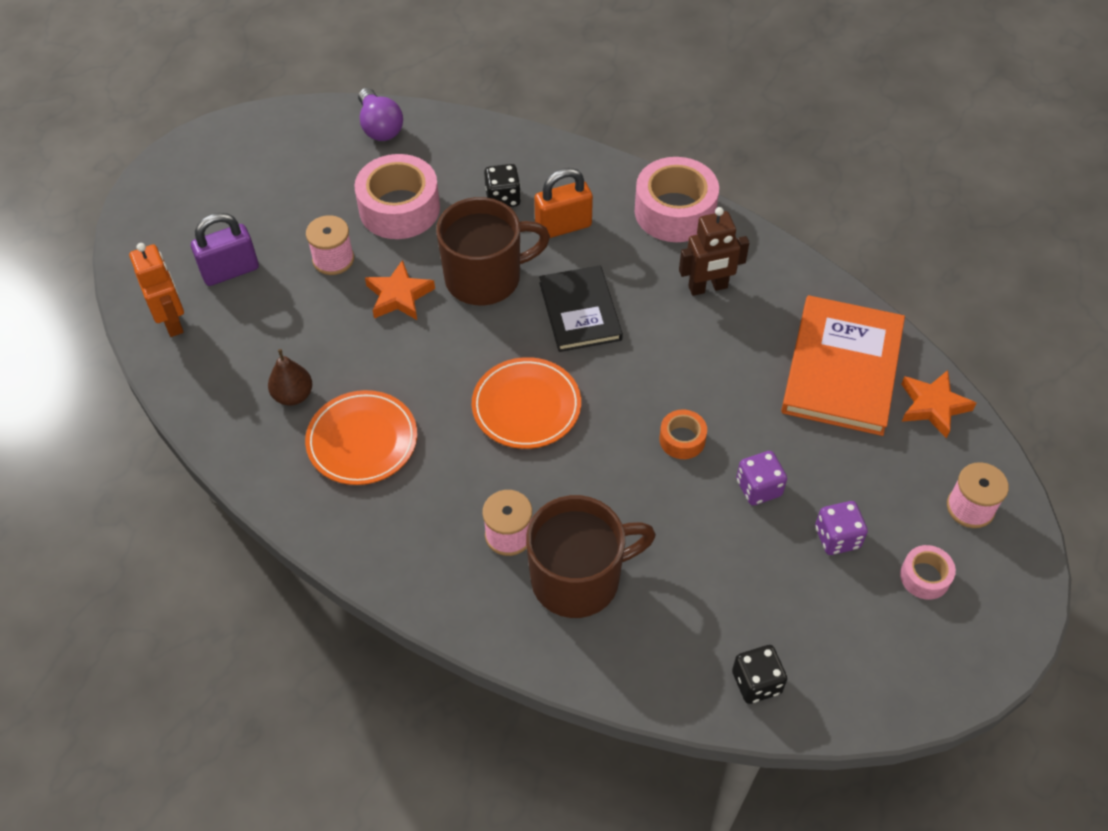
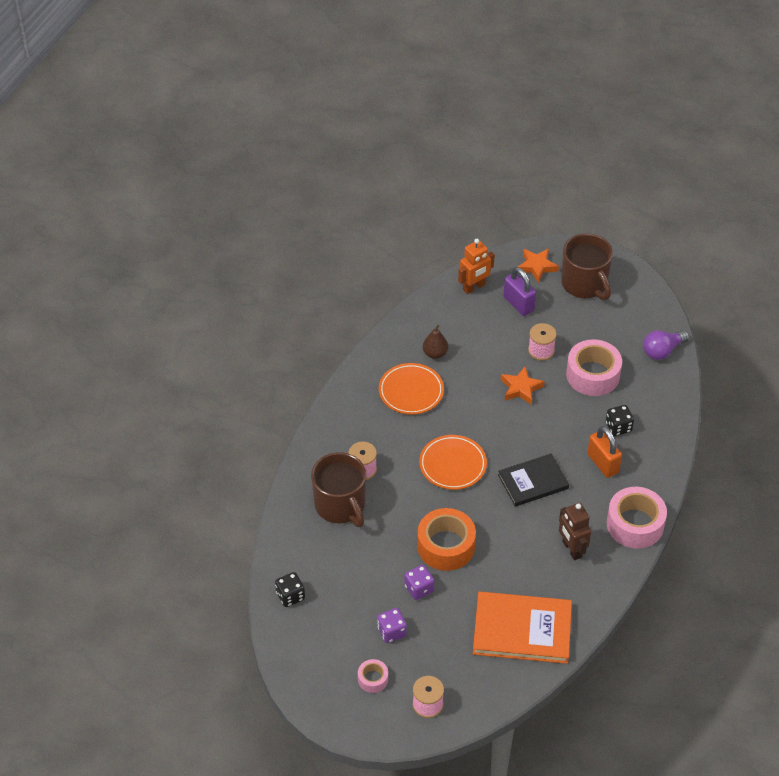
camera: 80 degrees right, 5 degrees down
(485, 278) = (547, 429): brown mug -> brown mug (585, 284)
(682, 439) = (446, 546): orange tape -> orange tape, size x2.00
(933, 406) = (503, 683): orange star -> orange star (536, 266)

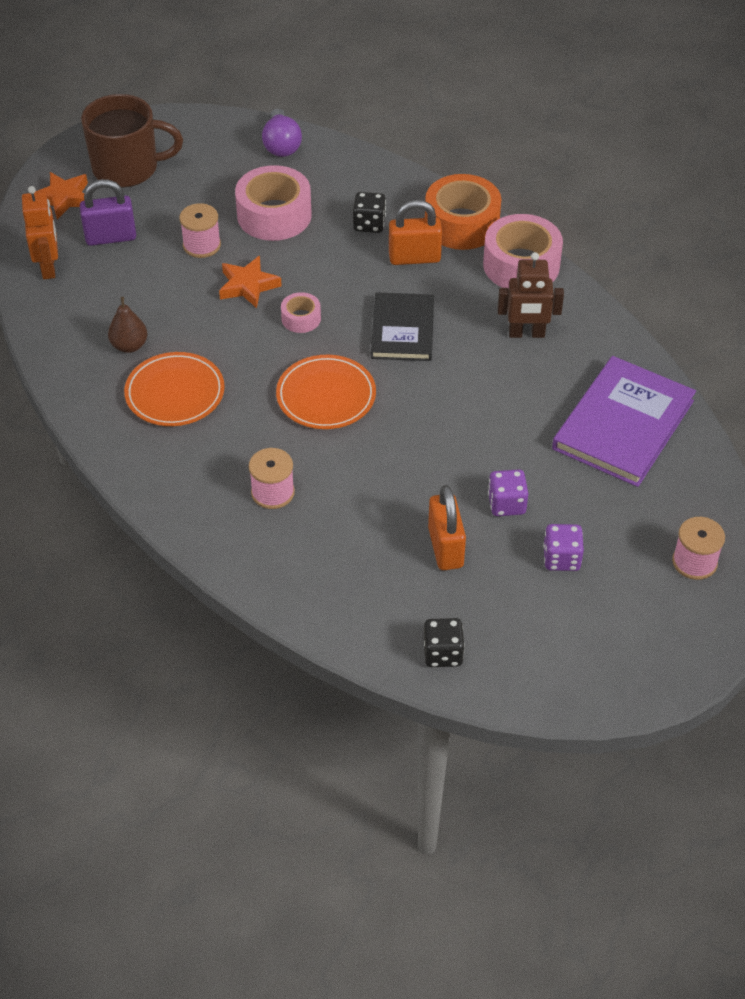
camera: 65 degrees left, 0 degrees up
(340, 505) = (319, 539): brown mug -> none
(368, 569) = (445, 547): none -> orange padlock
(373, 679) = (628, 607): pink tape -> pink tape (301, 318)
(446, 546) = (453, 451): orange tape -> orange tape (461, 224)
(522, 630) = (623, 425): orange book -> purple book

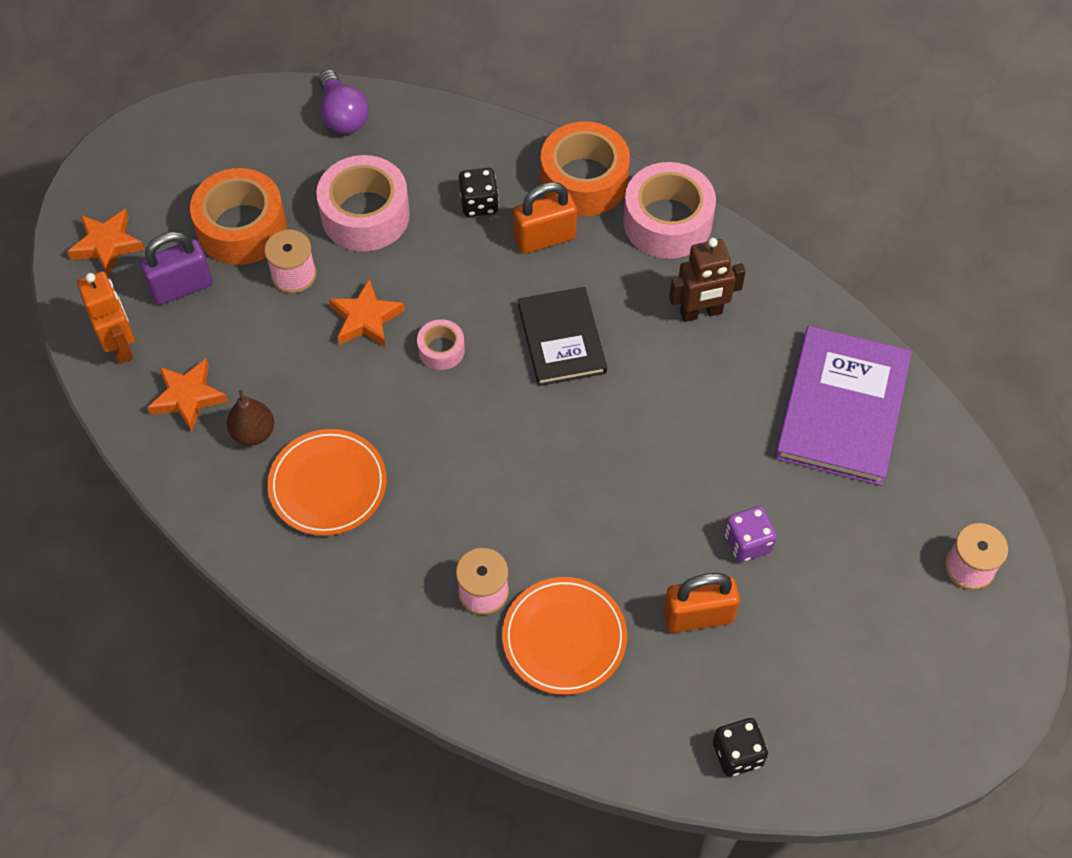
camera: 15 degrees left, 10 degrees up
(87, 312) = (188, 397): none -> orange star
(127, 168) = (170, 186): brown mug -> none
(173, 206) = (242, 228): none -> orange tape
(326, 396) = (503, 448): orange plate -> orange plate (564, 638)
(445, 547) = (698, 616): orange padlock -> orange padlock turned 75 degrees counterclockwise
(561, 558) = (828, 598): purple dice -> none

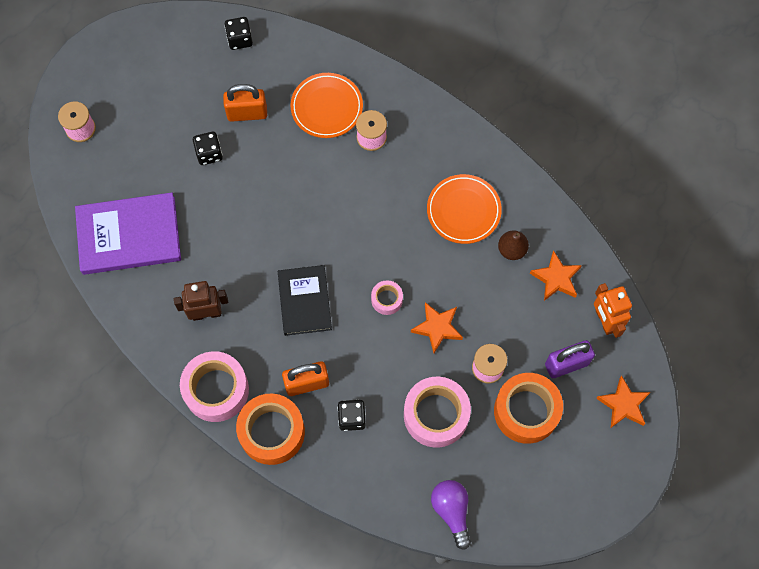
camera: 175 degrees left, 10 degrees up
(747, 542) = (209, 153): purple dice -> black dice
(842, 408) = (129, 235): purple book -> purple book turned 60 degrees clockwise

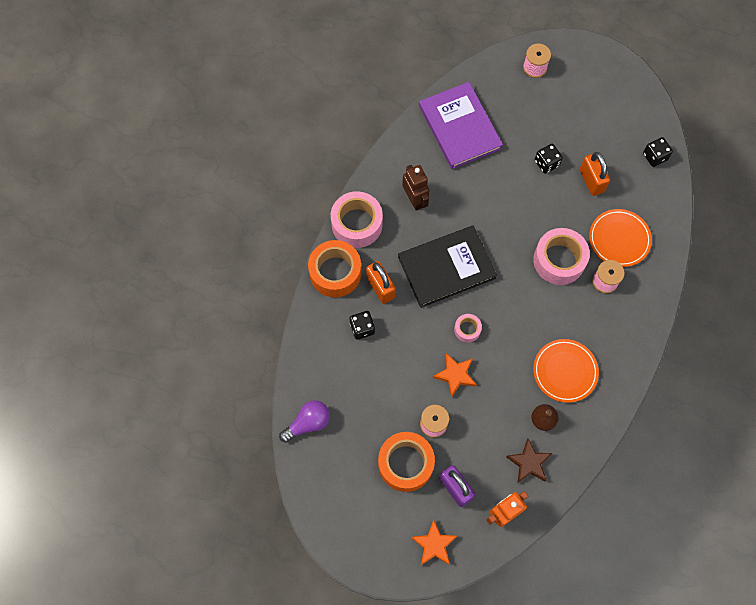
camera: 75 degrees right, 0 degrees up
(304, 301) = (446, 267): black book -> black book, size x1.50
(436, 415) = (382, 392): pink tape -> pink tape (559, 260)
(556, 278) = (529, 463): orange star -> brown star

